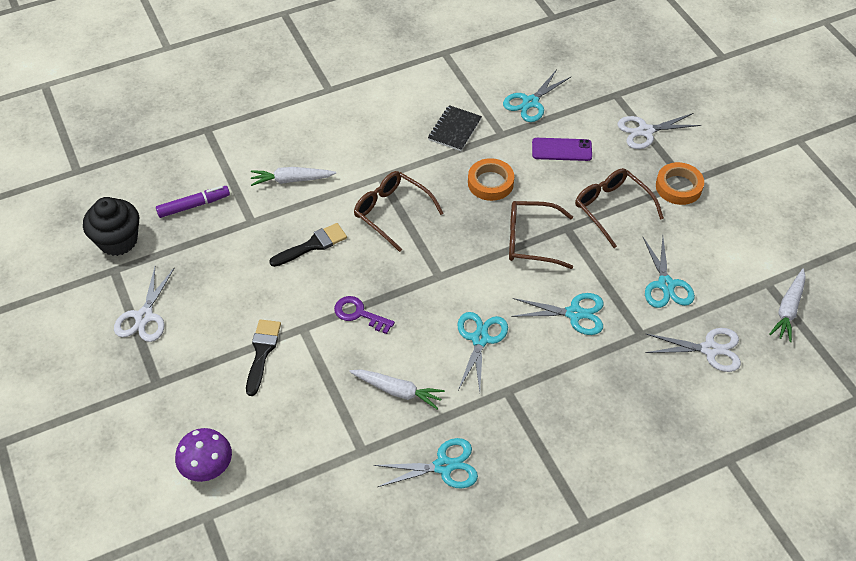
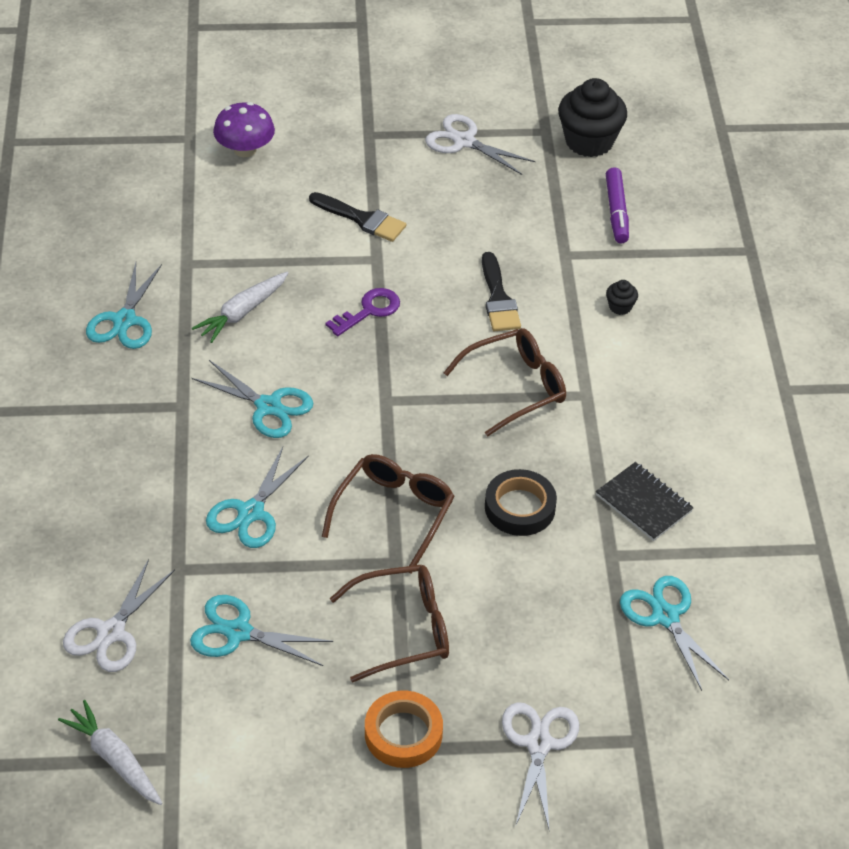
camera: 110 degrees right, 5 degrees down
(291, 180) = (620, 307): white carrot -> black cupcake
(490, 183) = (520, 507): orange tape -> black tape
(561, 149) = (547, 616): purple phone -> none

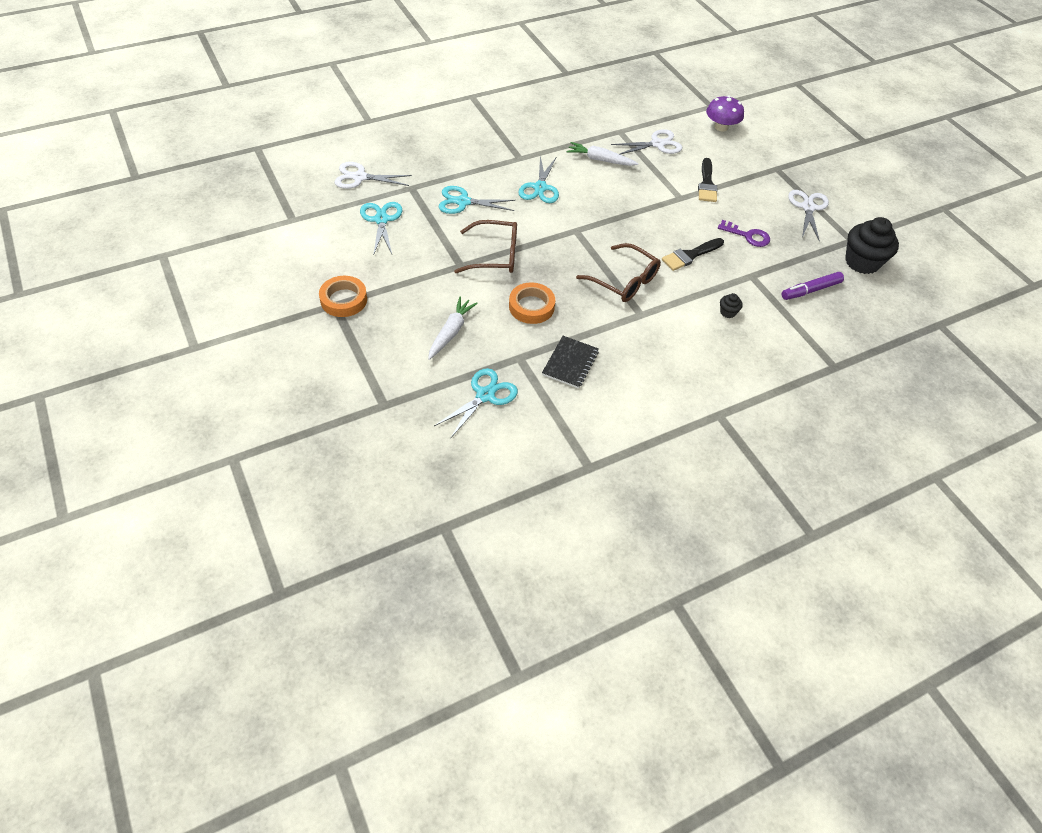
camera: 65 degrees right, 5 degrees up
(114, 759) = (284, 201): white carrot -> white carrot (451, 332)
(124, 320) = (563, 122): turquoise scissors -> none
(369, 311) = (638, 205): purple key -> purple key (747, 236)
(404, 629) = (415, 281): brown glasses -> none
(520, 507) = (531, 306): black tape -> orange tape
(538, 744) = (361, 359): white scissors -> white scissors (657, 144)

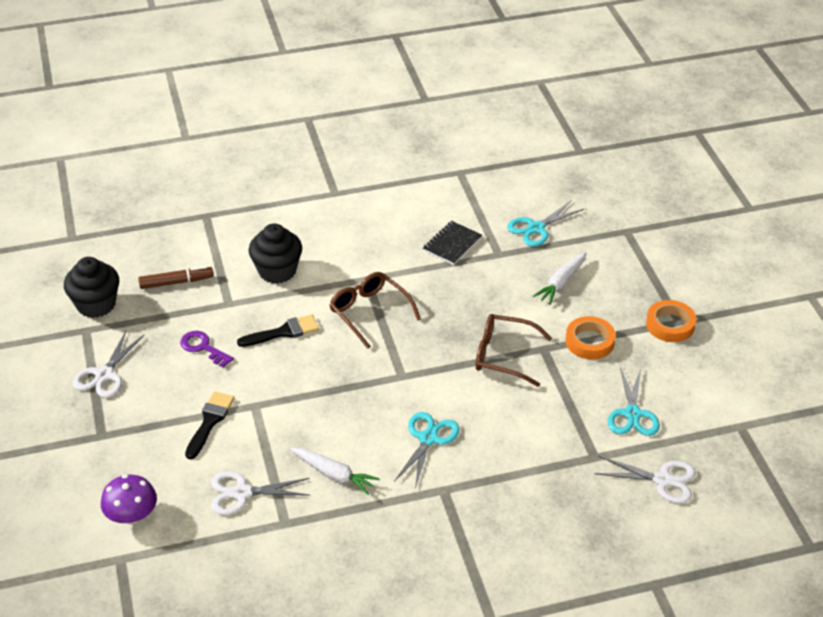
camera: 165 degrees left, 10 degrees down
(463, 202) = (530, 428): turquoise scissors -> none
(531, 306) = (476, 297): orange tape -> orange tape (589, 341)
(727, 312) = (277, 271): black cupcake -> black cupcake, size x2.31
(810, 290) = (176, 282): purple marker -> brown marker

